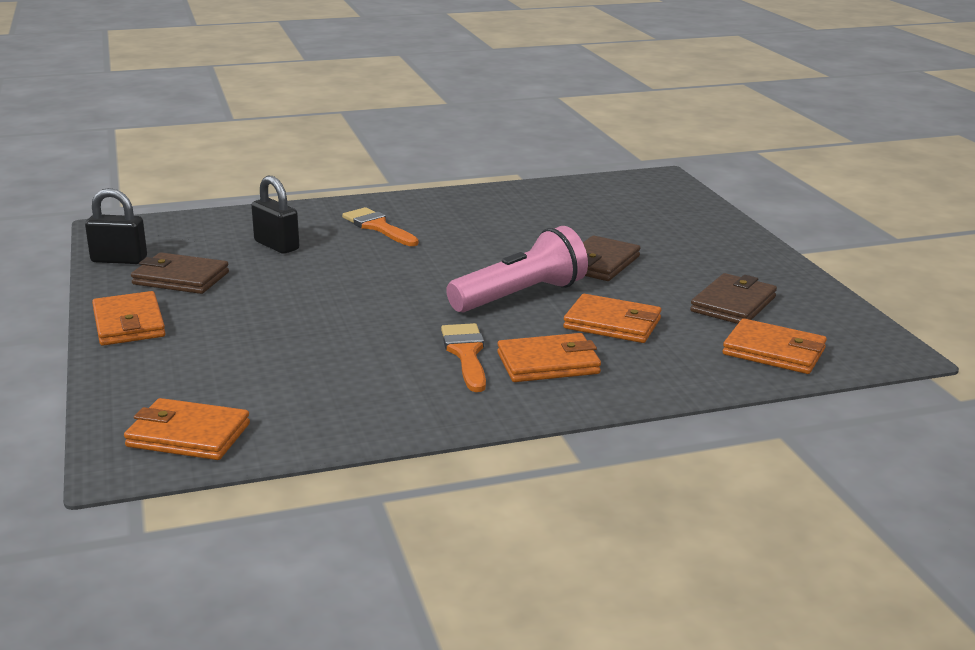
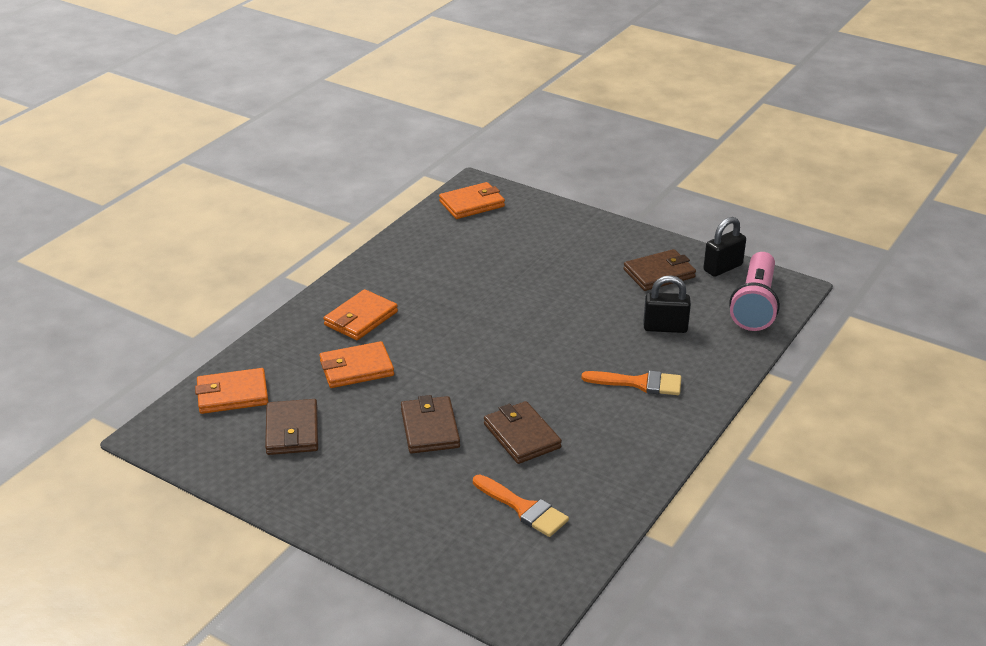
camera: 140 degrees right, 10 degrees up
(129, 324) = (616, 235): orange wallet -> none
(466, 353) = (414, 303): orange brush -> orange brush (524, 508)
(520, 296) = (443, 364): pink flashlight -> pink flashlight (755, 305)
(529, 235) = (522, 436): none -> brown wallet

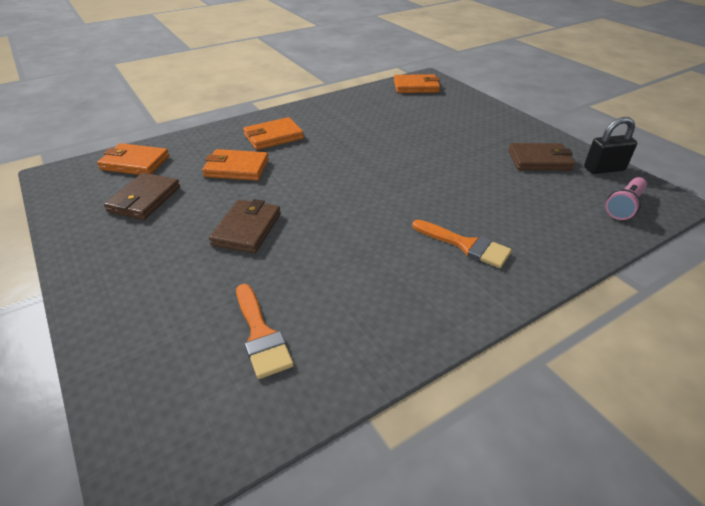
camera: 25 degrees right, 5 degrees up
(522, 436) = (318, 260): brown wallet -> none
(665, 327) = (520, 203): black padlock -> none
(755, 305) = (624, 206): pink flashlight -> pink flashlight, size x0.60

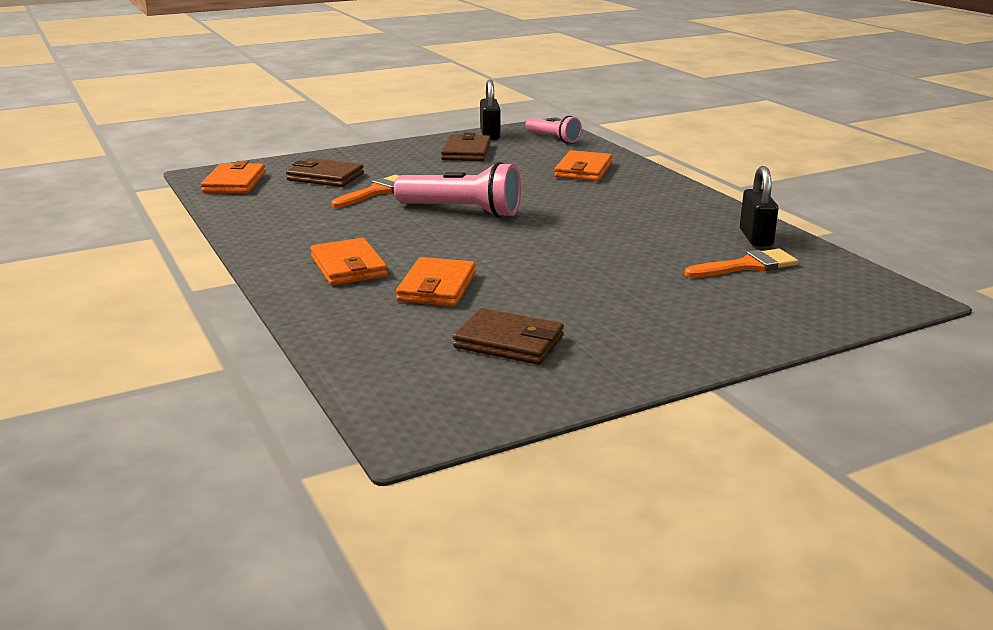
camera: 85 degrees left, 15 degrees down
(135, 163) = (393, 362): orange wallet -> orange wallet (583, 170)
(247, 229) = (584, 276): brown wallet -> brown wallet (325, 177)
(341, 352) = (756, 238): none -> black padlock
(383, 168) = (462, 211): none -> pink flashlight
(466, 245) = (611, 190): orange brush -> orange brush (376, 191)

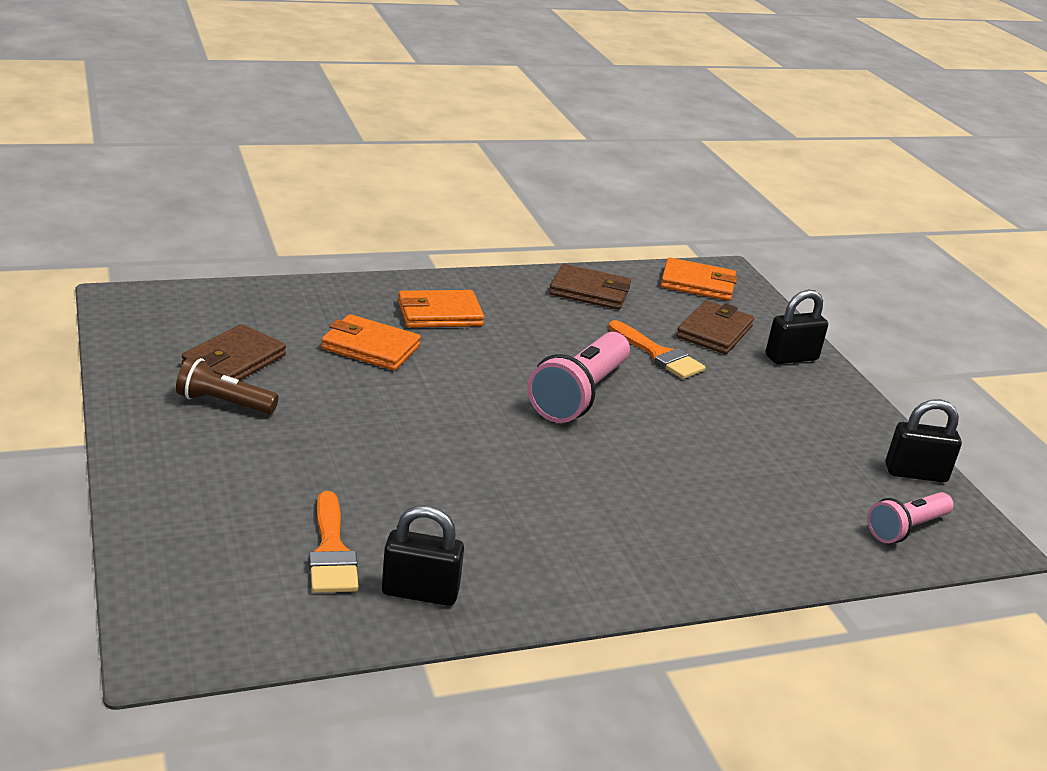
camera: 95 degrees right, 5 degrees up
(355, 158) = (791, 358): none -> black padlock
(466, 152) = (823, 438): brown wallet -> brown wallet (589, 291)
(583, 170) = (737, 518): orange wallet -> none
(591, 333) = (224, 403): none -> brown flashlight

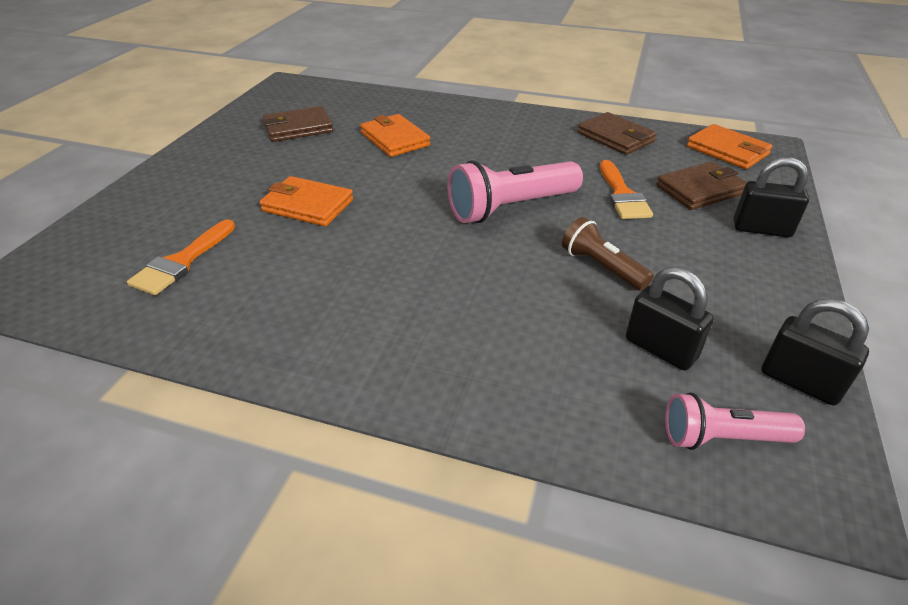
camera: 40 degrees right, 10 degrees up
(224, 403) = (256, 150): brown flashlight -> brown flashlight (601, 267)
(420, 592) = (193, 313): black padlock -> black padlock (660, 349)
(439, 314) = (473, 129): orange wallet -> orange wallet (308, 205)

